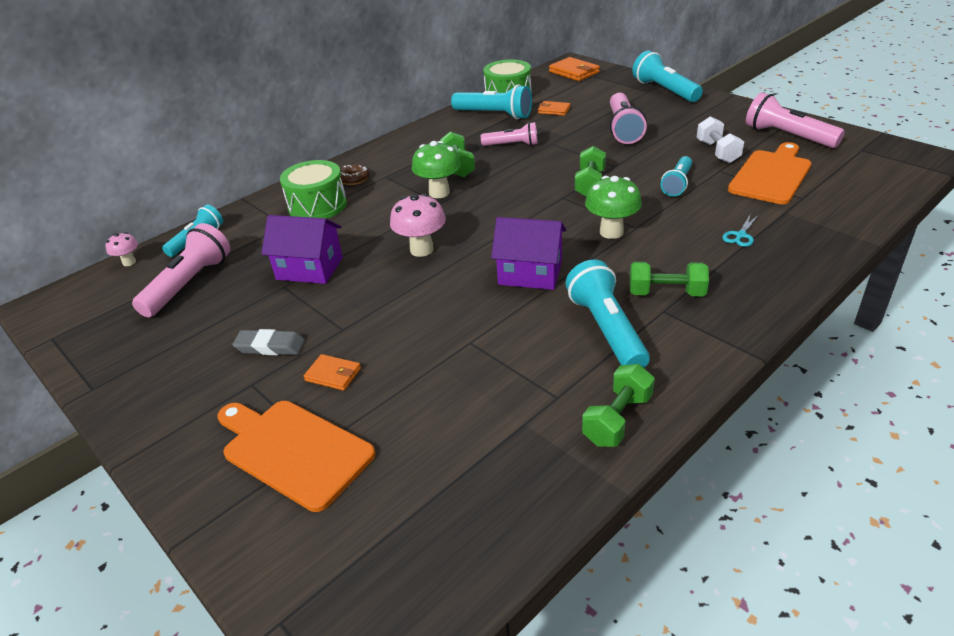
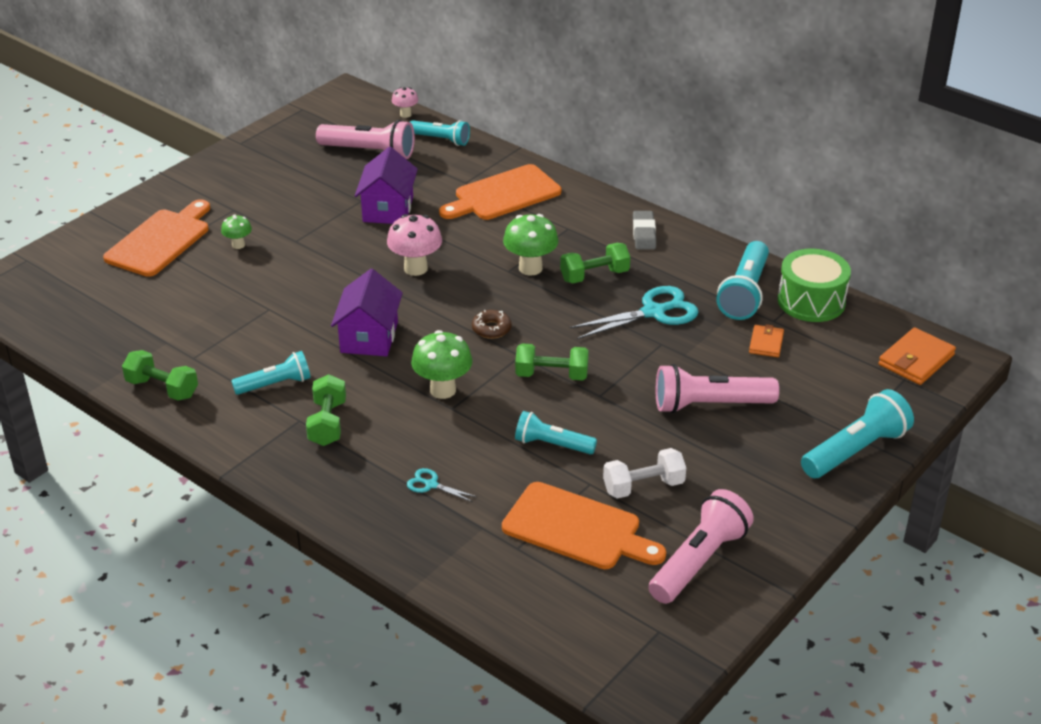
camera: 80 degrees right, 0 degrees up
(270, 346) = (277, 209): grey eraser -> grey eraser (644, 234)
(317, 205) = (503, 194): green drum -> orange cutting board
(333, 374) = (238, 245): orange wallet -> green mushroom
(354, 179) = (562, 208): brown donut -> brown donut (491, 329)
(512, 145) = (653, 312): pink flashlight -> turquoise scissors
(606, 330) = (275, 384): turquoise flashlight -> turquoise flashlight, size x0.65

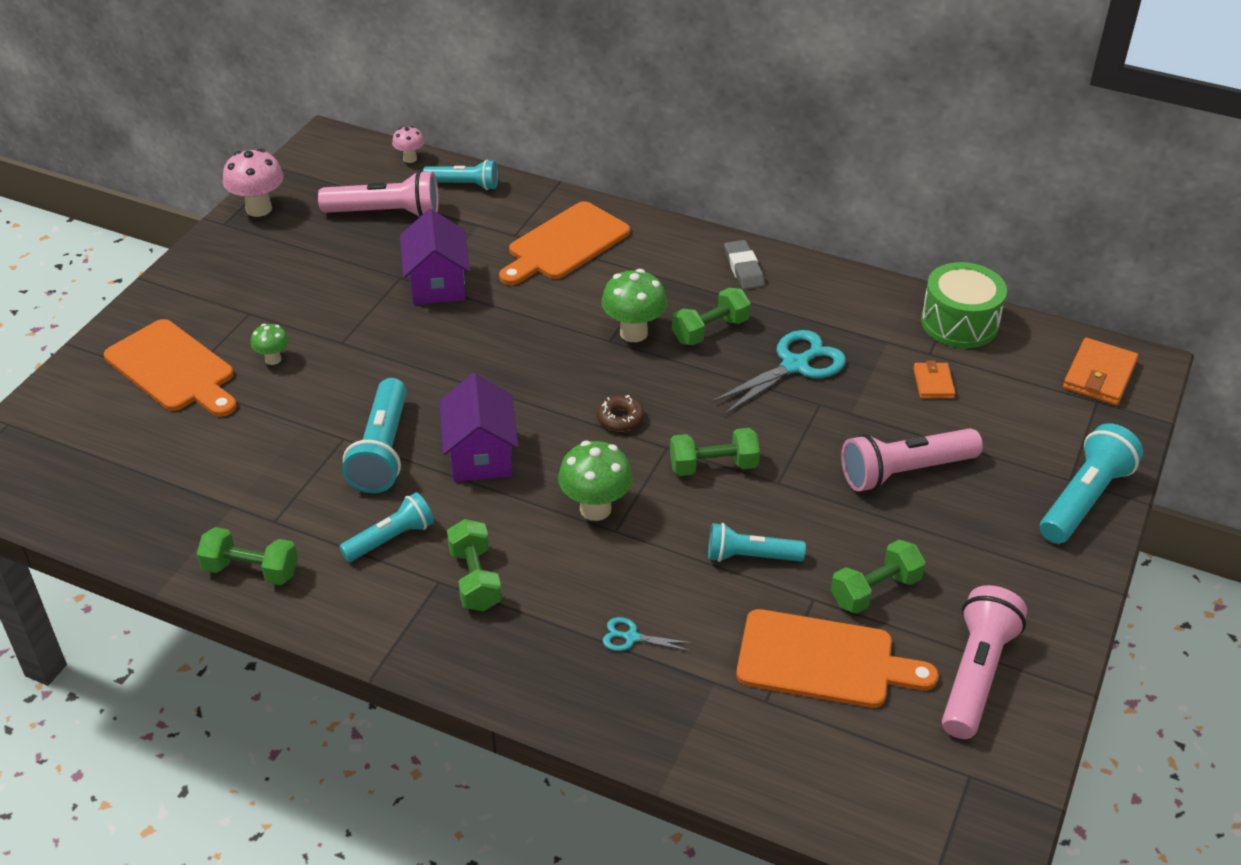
camera: 15 degrees left, 5 degrees up
(161, 241) = (173, 369): orange cutting board -> orange cutting board turned 120 degrees clockwise
(415, 268) = (500, 355): pink mushroom -> pink mushroom (259, 209)
(643, 486) = (875, 590): white dumbbell -> green dumbbell
(745, 293) = (884, 324): turquoise flashlight -> turquoise flashlight (382, 450)

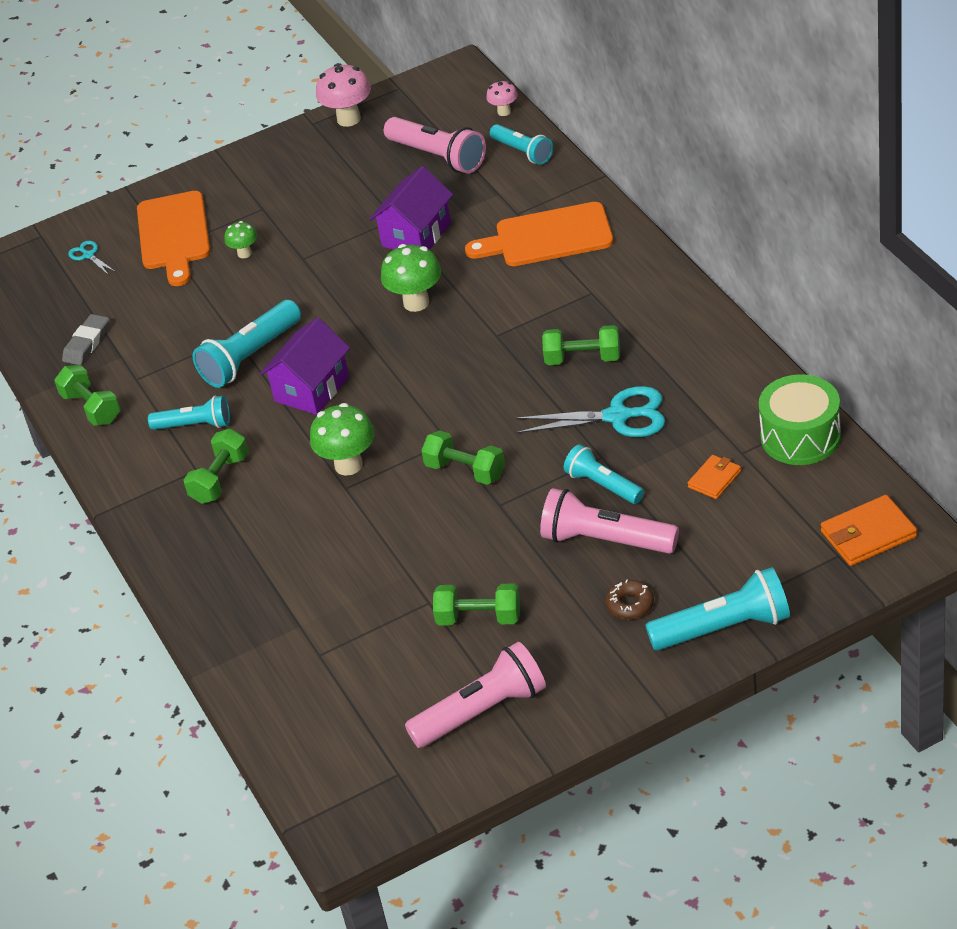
camera: 45 degrees right, 0 degrees up
(620, 418) = (437, 403): brown donut -> brown donut (630, 605)
(631, 637) = (278, 568): turquoise scissors -> turquoise scissors (88, 255)
(633, 333) = (521, 336): green mushroom -> green mushroom (416, 303)
(743, 269) = (670, 314): grey eraser -> grey eraser (87, 343)
(751, 556) = (418, 551): turquoise flashlight -> turquoise flashlight (603, 485)
(823, 661) = (387, 648): orange cutting board -> none

